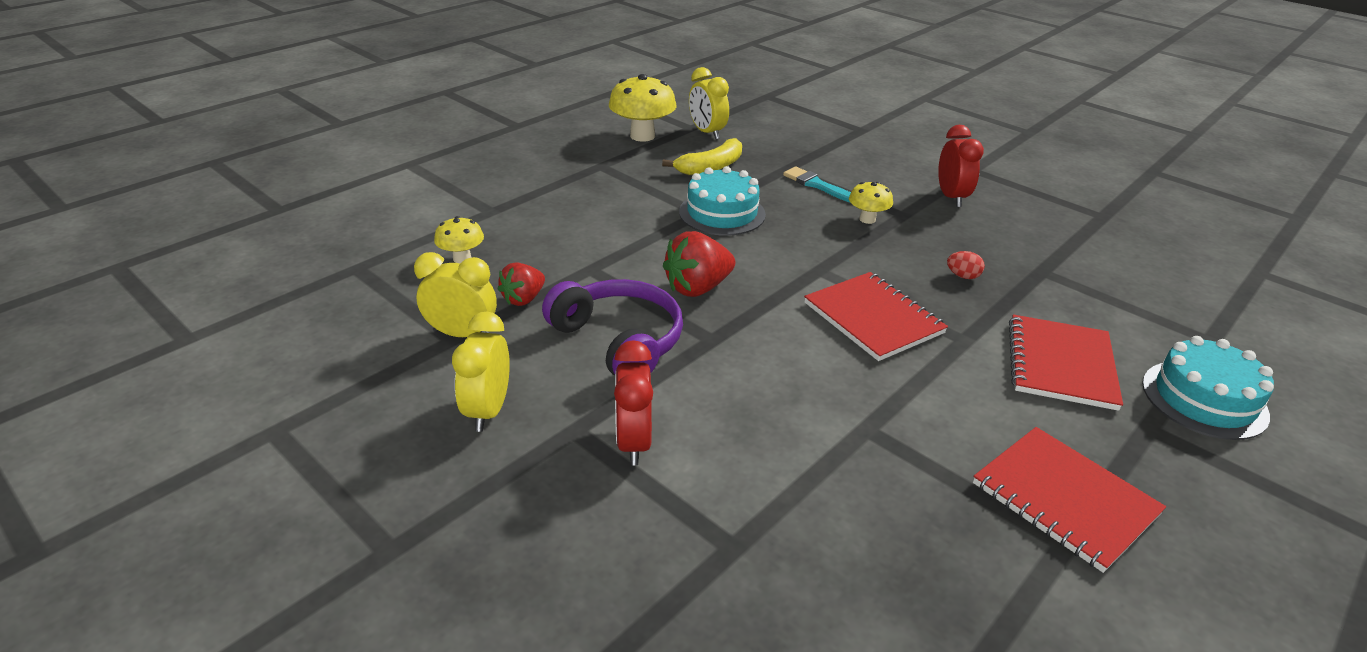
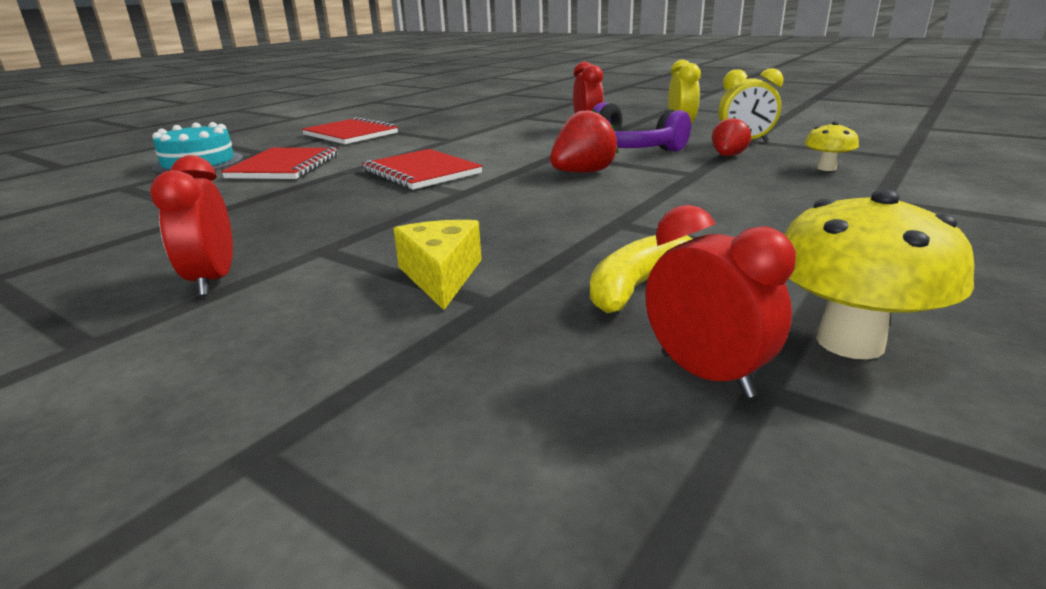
camera: 175 degrees right, 10 degrees down
(707, 133) = (706, 374): yellow clock -> red clock
(722, 213) = (586, 225): turquoise cake -> none
(817, 185) = (441, 276): turquoise brush -> yellow cheese
(867, 219) = (381, 238): yellow mushroom -> none
(962, 276) = (307, 201): red egg -> none

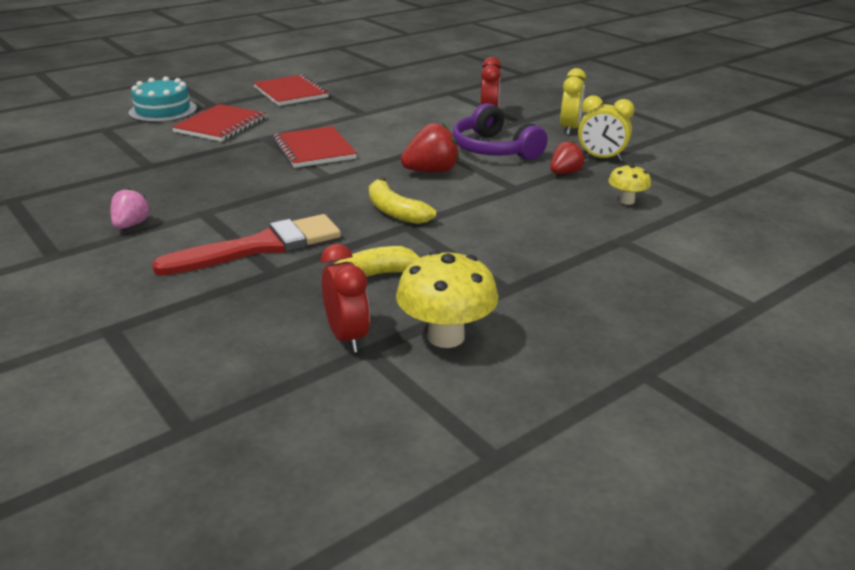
camera: 15 degrees right, 5 degrees up
(213, 281) = (131, 225): red clock -> pink strawberry
(441, 276) = (260, 247): yellow cheese -> red brush
(585, 212) = (395, 211): none -> yellow banana

